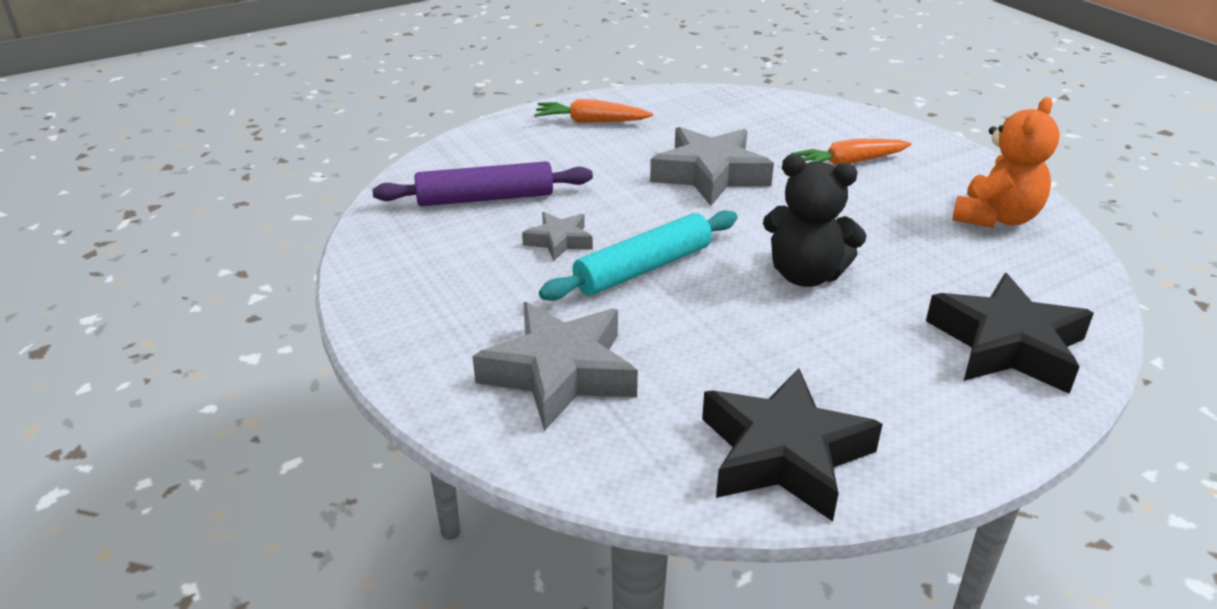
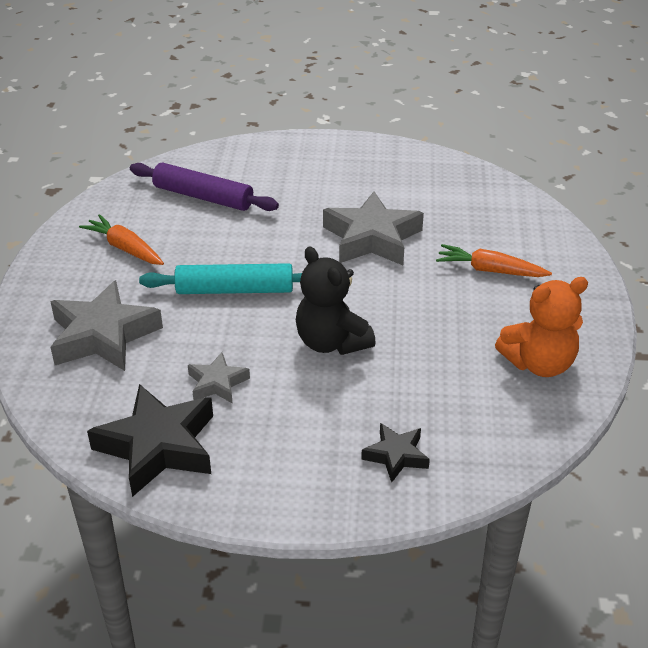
camera: 35 degrees right, 5 degrees up
(559, 241) = (209, 247): grey star -> grey star (217, 383)
(591, 122) = (345, 161): orange carrot -> orange carrot (125, 248)
(1007, 345) = (396, 456): black star -> black star, size x0.53

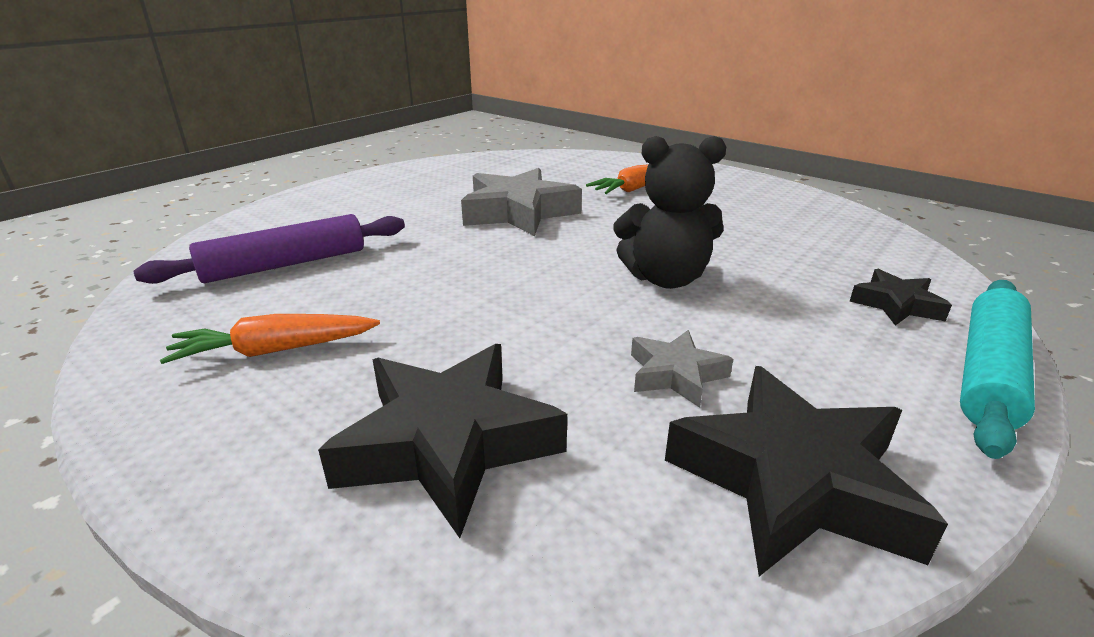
camera: 55 degrees left, 10 degrees down
(103, 335) = (449, 443): grey star -> black star
(235, 290) = (496, 302): turquoise rolling pin -> turquoise rolling pin (989, 373)
(539, 363) = (786, 209): orange teddy bear -> none

